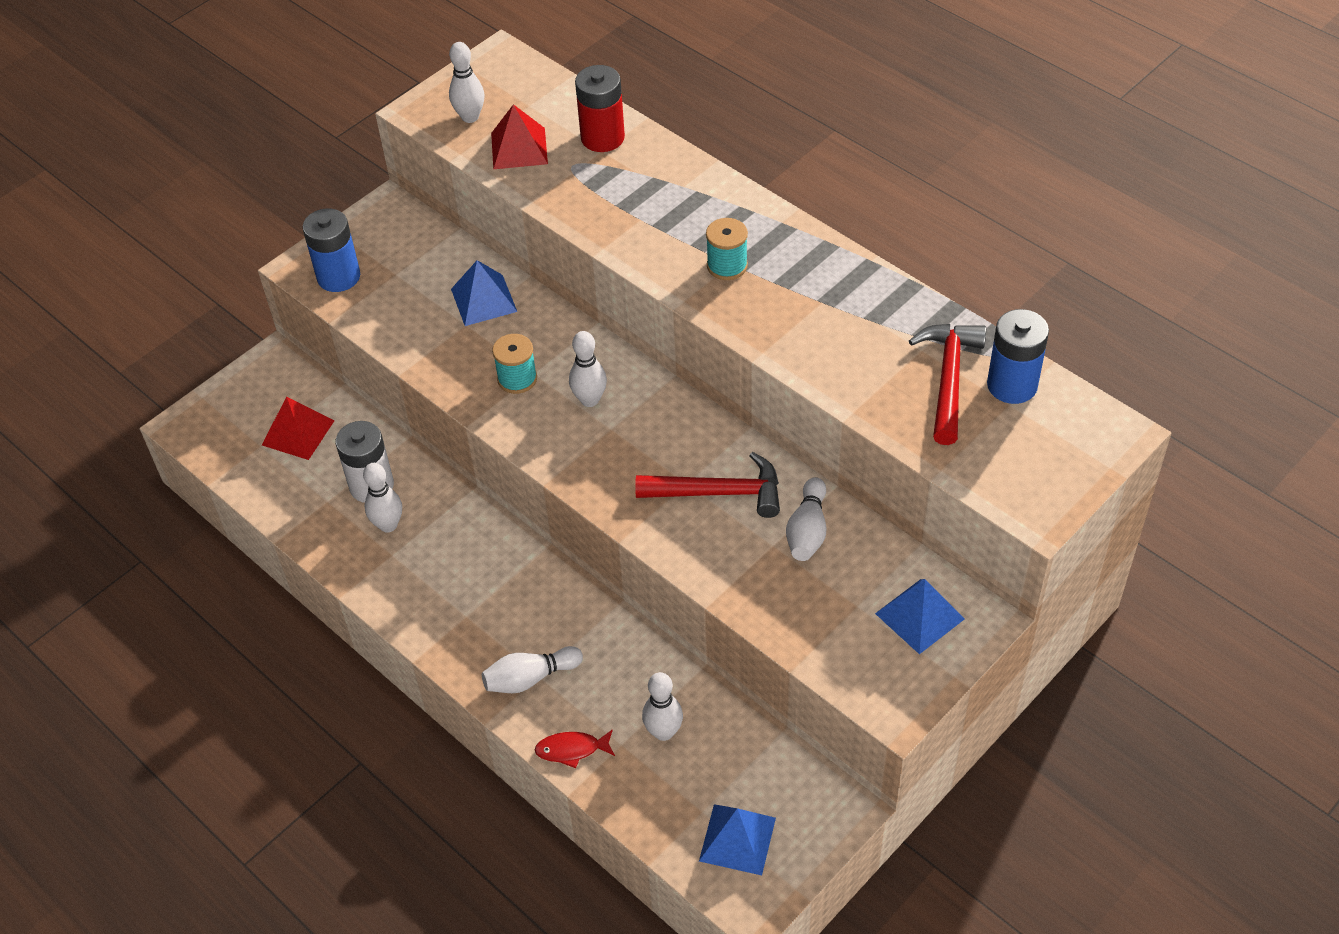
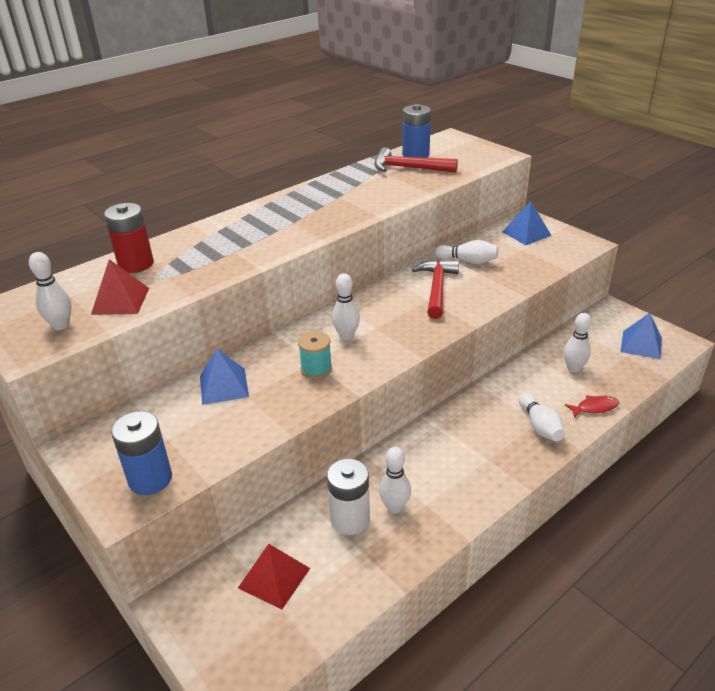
camera: 85 degrees left, 15 degrees down
(572, 750) = (594, 407): red fish -> red fish turned 105 degrees counterclockwise
(727, 266) = (295, 223): turquoise spool -> none

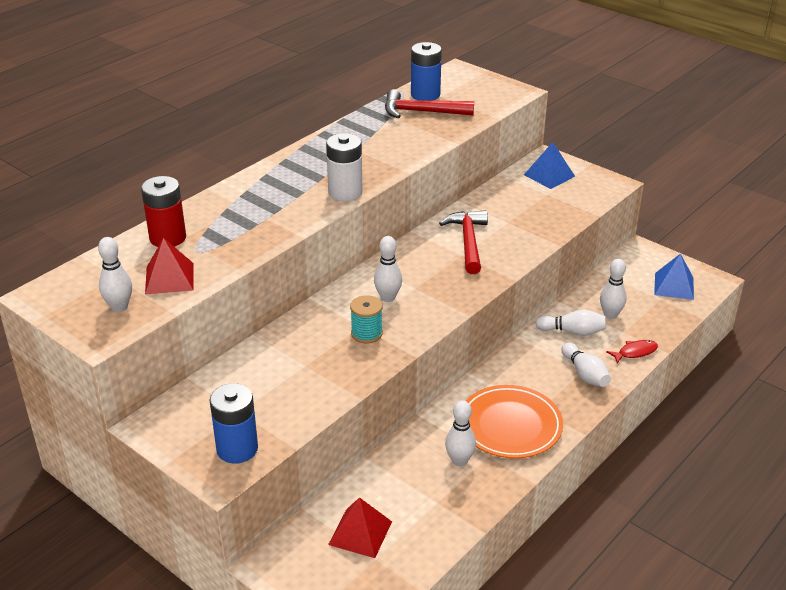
camera: 10 degrees left, 0 degrees up
(224, 386) = (278, 357): blue pyramid -> none
(350, 519) = (419, 475): white battery -> white battery (345, 192)
(454, 474) = (510, 426): none -> orange plate
(468, 261) = (494, 210): white bowling pin -> white bowling pin (572, 332)

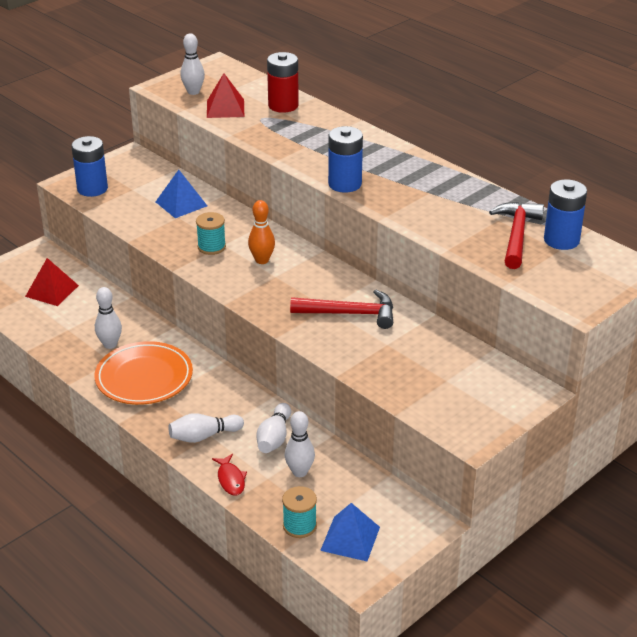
camera: 95 degrees right, 0 degrees up
(345, 192) = (345, 184): white battery -> blue battery
(388, 298) = (262, 260): white bowling pin -> orange bowling pin
(549, 175) = (492, 388): blue pyramid -> blue pyramid (181, 204)
(672, 311) = (299, 526): none -> turquoise spool

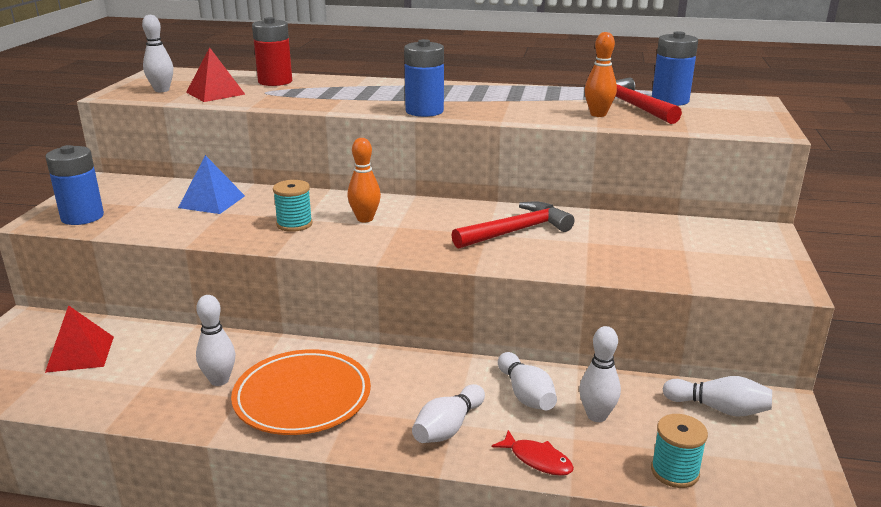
camera: 35 degrees left, 10 degrees down
(350, 538) = (738, 457): blue pyramid -> none
(384, 506) = (719, 408): none -> white bowling pin
(471, 236) = (598, 114): none -> orange bowling pin

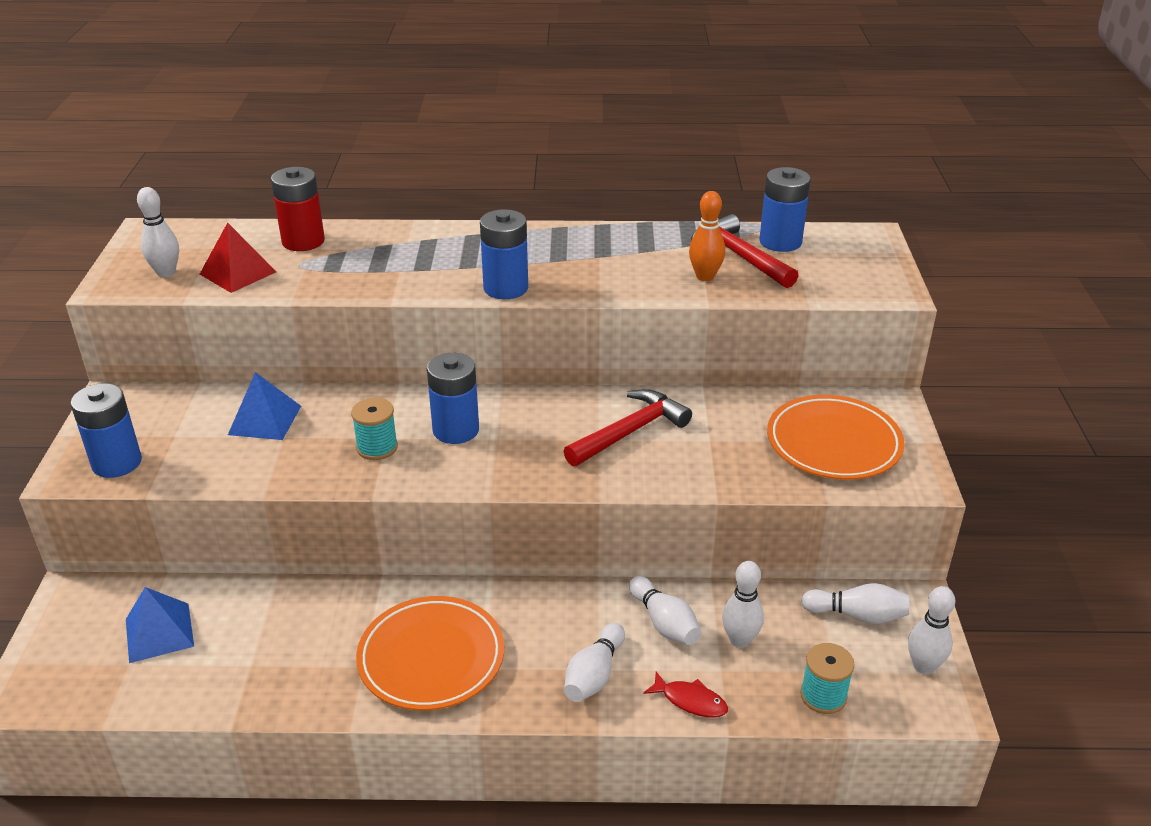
camera: 10 degrees left, 10 degrees up
(80, 354) = (159, 632): red pyramid -> blue pyramid
(219, 380) = (333, 647): white bowling pin -> white bowling pin (923, 666)
(365, 219) = (456, 430): orange bowling pin -> blue battery
(705, 253) = (833, 443): none -> orange plate

